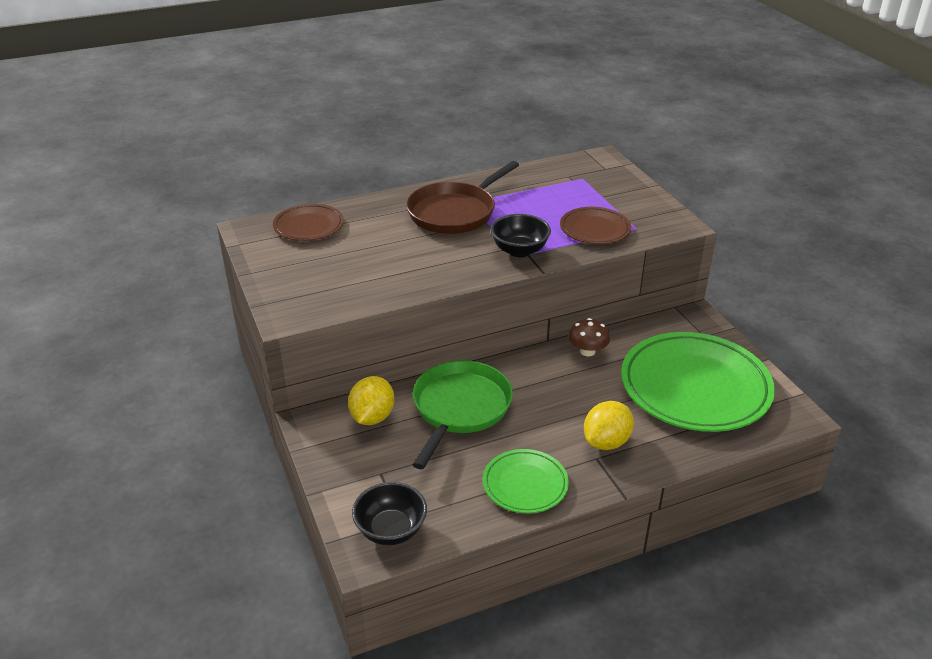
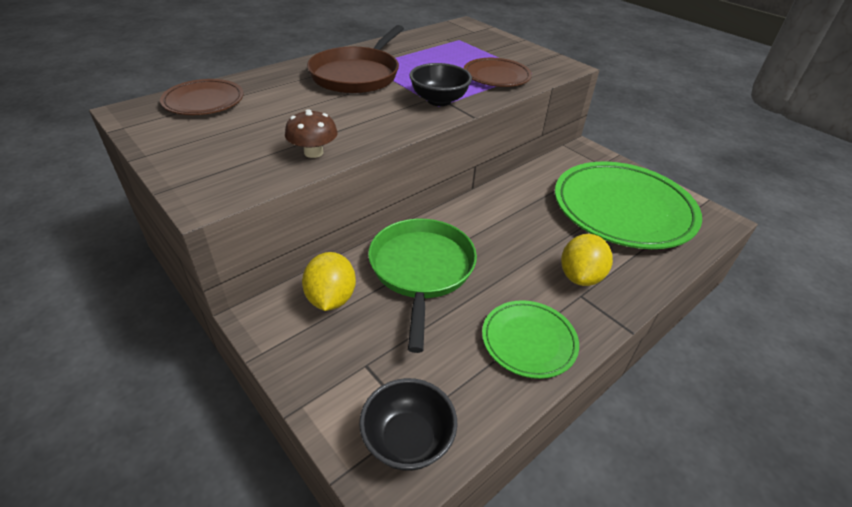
camera: 20 degrees left, 5 degrees up
(587, 351) = (513, 193): brown mushroom -> brown mushroom (313, 152)

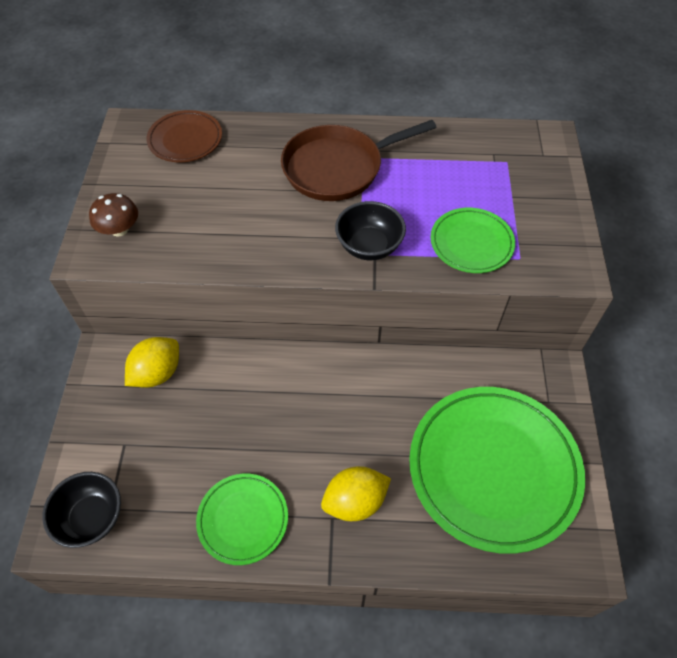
camera: 45 degrees right, 15 degrees up
(313, 152) = (198, 250): brown mushroom -> brown mushroom (119, 229)
(421, 270) = (241, 396): green pan -> none
(496, 76) = (471, 243): brown plate -> green plate

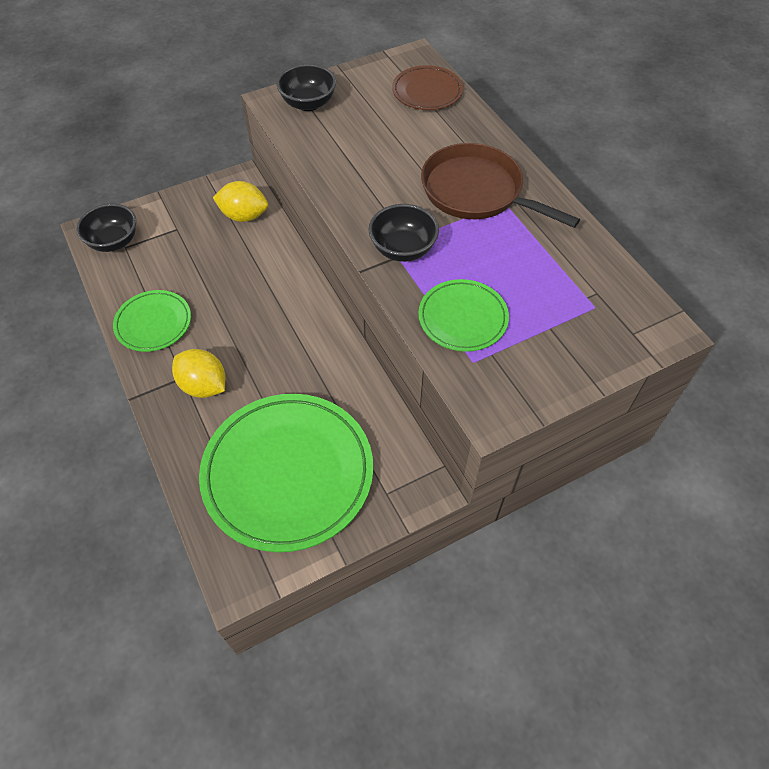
camera: 60 degrees right, 0 degrees up
(119, 229) = (308, 103): brown mushroom -> black bowl

